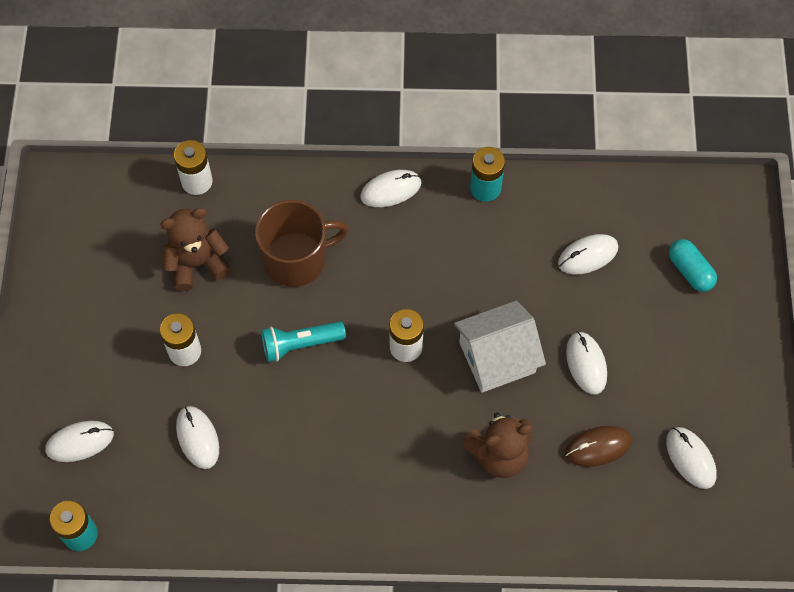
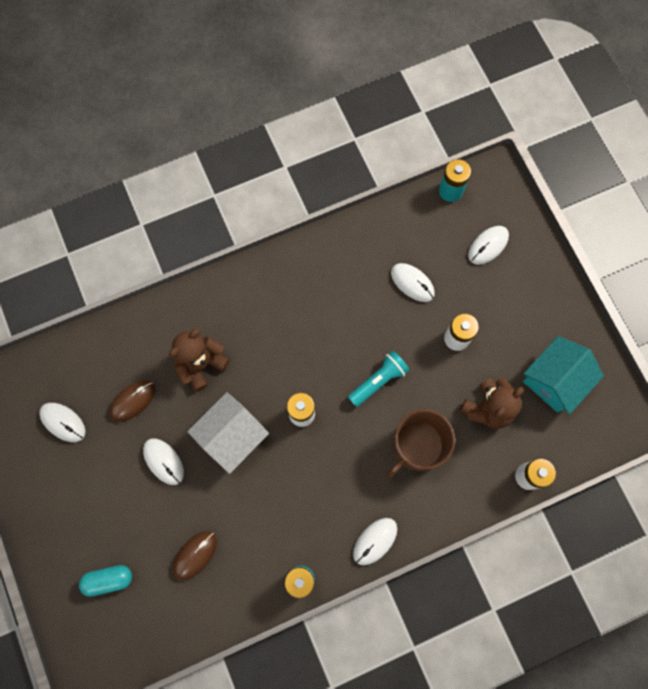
camera: 155 degrees right, 10 degrees up
(106, 259) = (554, 380): none -> turquoise house
(587, 255) = (195, 555): white mouse -> brown mouse
(690, 271) = (108, 580): turquoise capsule -> turquoise capsule turned 45 degrees counterclockwise

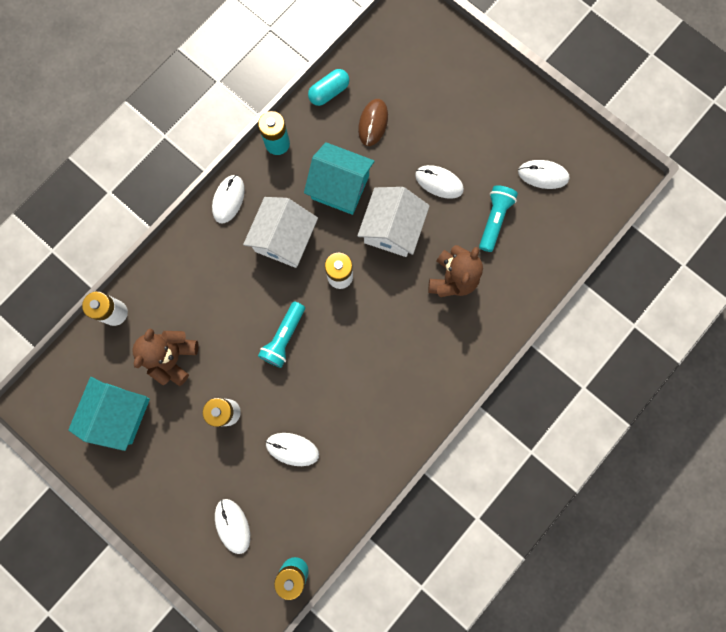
camera: 155 degrees right, 5 degrees up
(108, 580) = (432, 76): turquoise capsule -> turquoise capsule (329, 92)
(133, 401) = (494, 219): brown mouse -> turquoise flashlight
(260, 502) = (340, 187): none -> turquoise house
(338, 474) = (284, 239): none -> white house
(416, 446) = (225, 294): brown mug -> none
(488, 246) = (233, 525): white mouse -> white mouse turned 45 degrees counterclockwise

